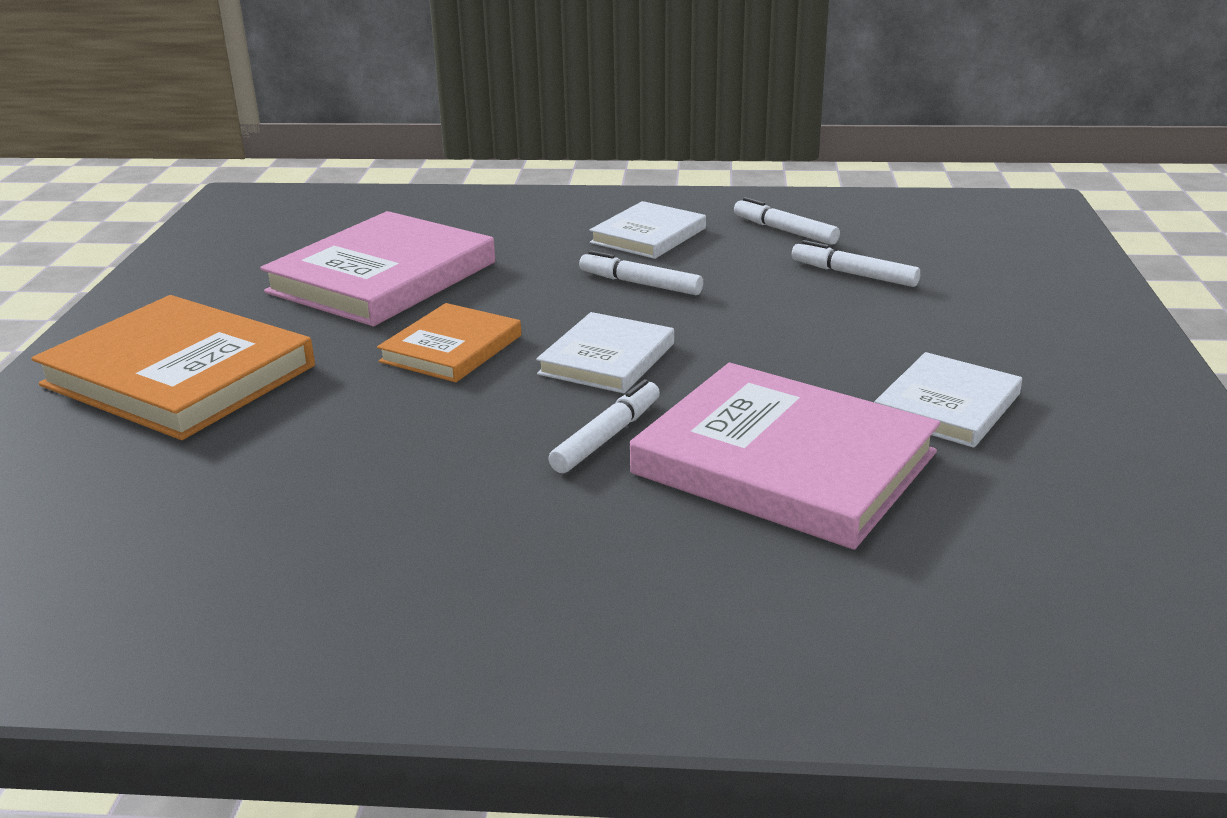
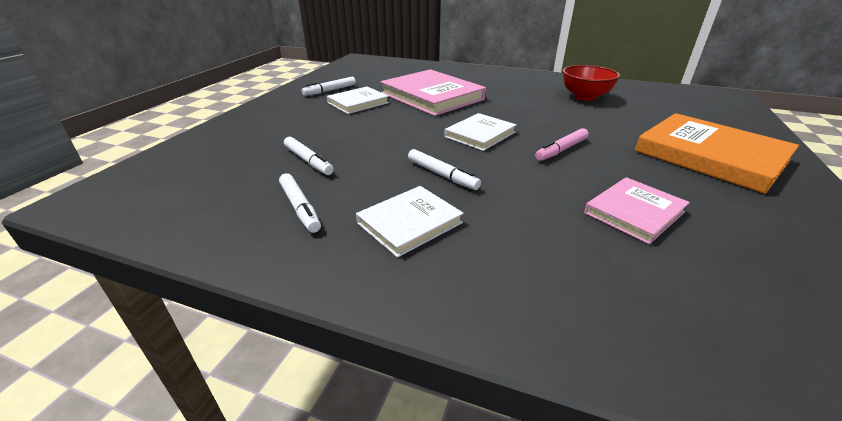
camera: 165 degrees left, 5 degrees up
(328, 537) = (584, 97): none -> red bowl
(382, 277) = (634, 212): pink book -> pink book, size x0.56
(451, 348) = (561, 150): orange book -> pink marker
(607, 437) = (489, 109): white marker -> white marker (330, 90)

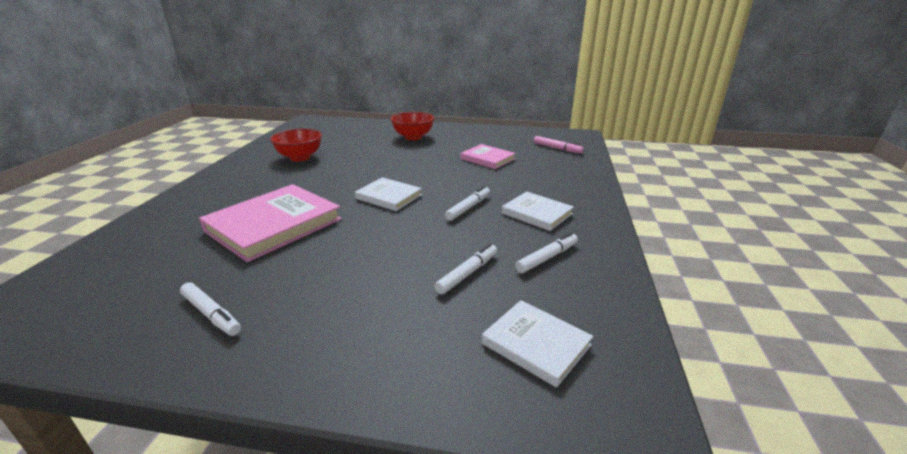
camera: 100 degrees left, 5 degrees down
(358, 103) = (285, 274): white book -> white book (536, 344)
(561, 150) = (413, 170): pink marker -> pink marker (557, 148)
(710, 156) = (413, 137): orange book -> red bowl

